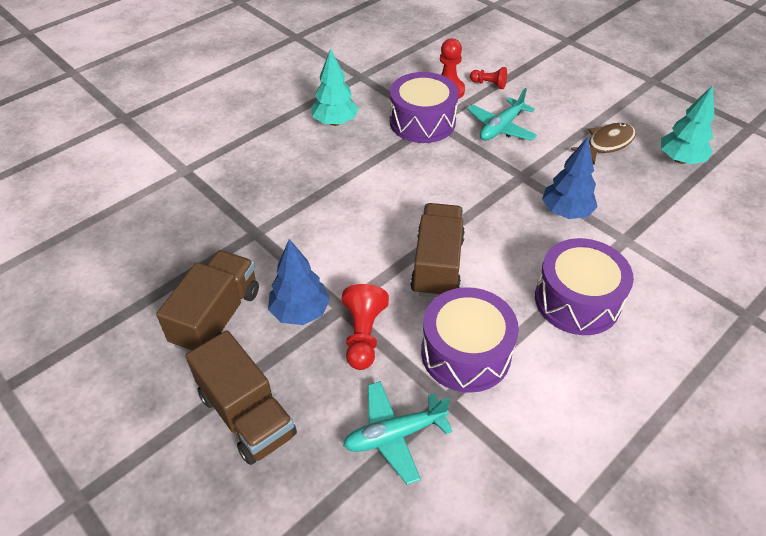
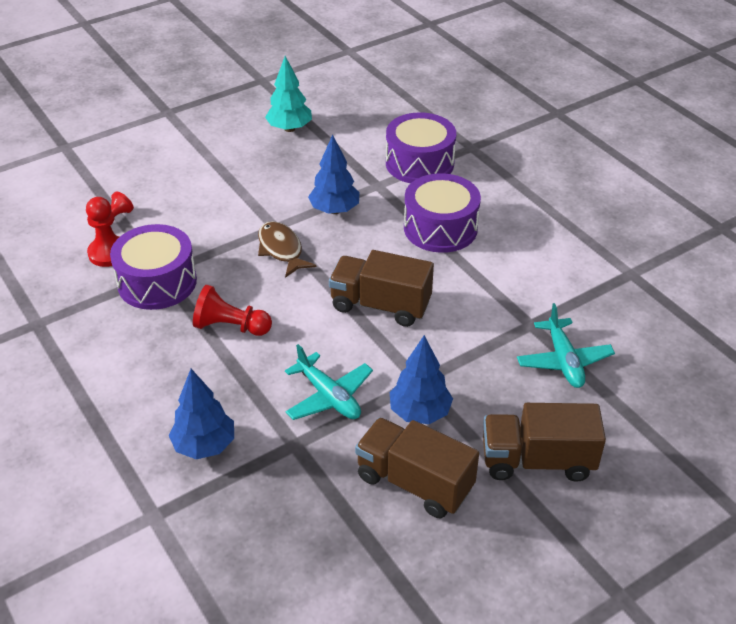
camera: 80 degrees left, 5 degrees down
(247, 415) = (537, 460): brown truck -> brown truck turned 150 degrees counterclockwise
(250, 182) = (204, 446): none -> blue tree
(335, 122) = (122, 357): turquoise tree -> none
(363, 335) = (456, 368): red pawn -> red pawn (230, 326)
(466, 353) = (486, 304): purple drum -> purple drum (419, 163)
(501, 128) = (195, 225): turquoise plane -> turquoise plane (329, 396)
(607, 144) = (250, 163): brown fish -> brown fish (281, 249)

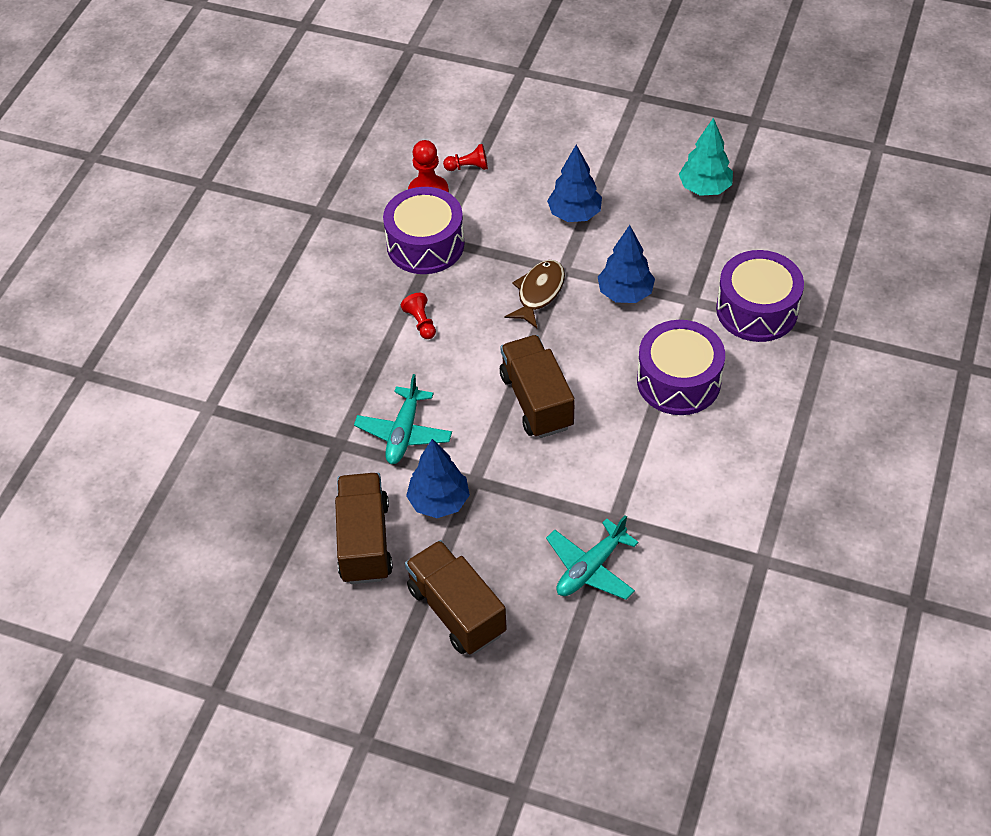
camera: 55 degrees right, 10 degrees up
(204, 446) = (291, 391): blue tree -> blue tree (574, 214)
(230, 326) = (421, 322): red pawn -> red pawn, size x0.63

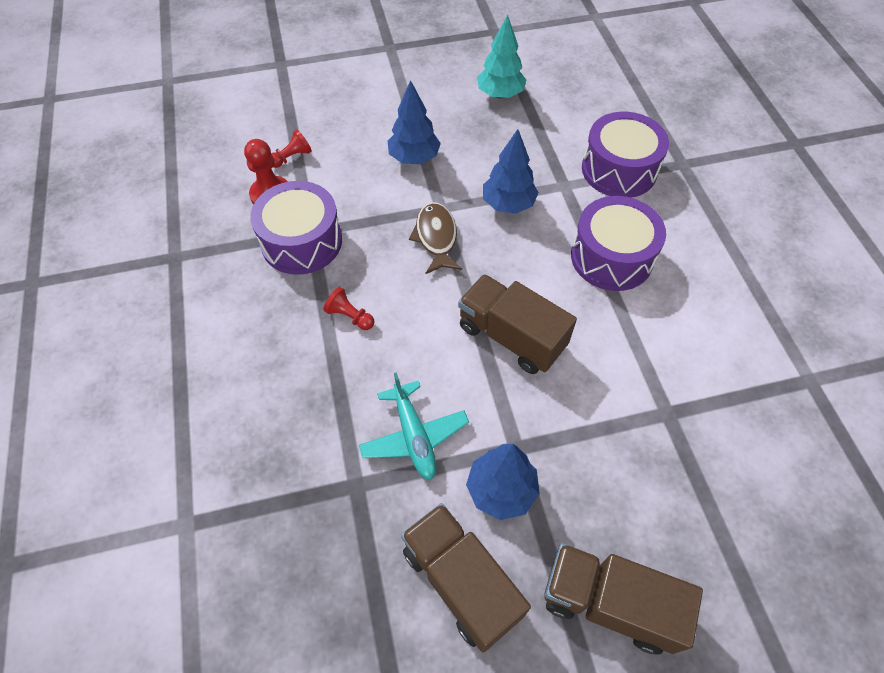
camera: 35 degrees left, 5 degrees up
(591, 568) = (688, 475): turquoise plane -> none

